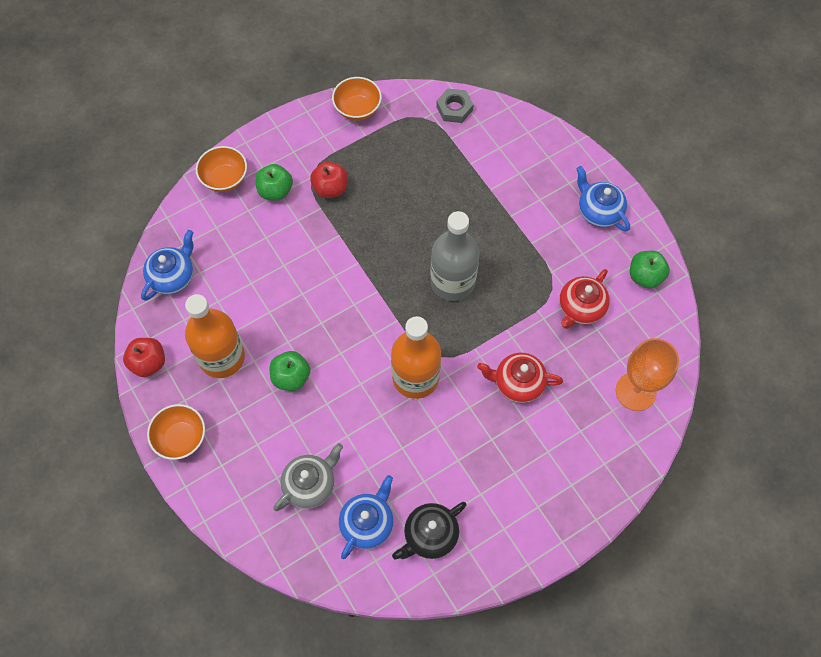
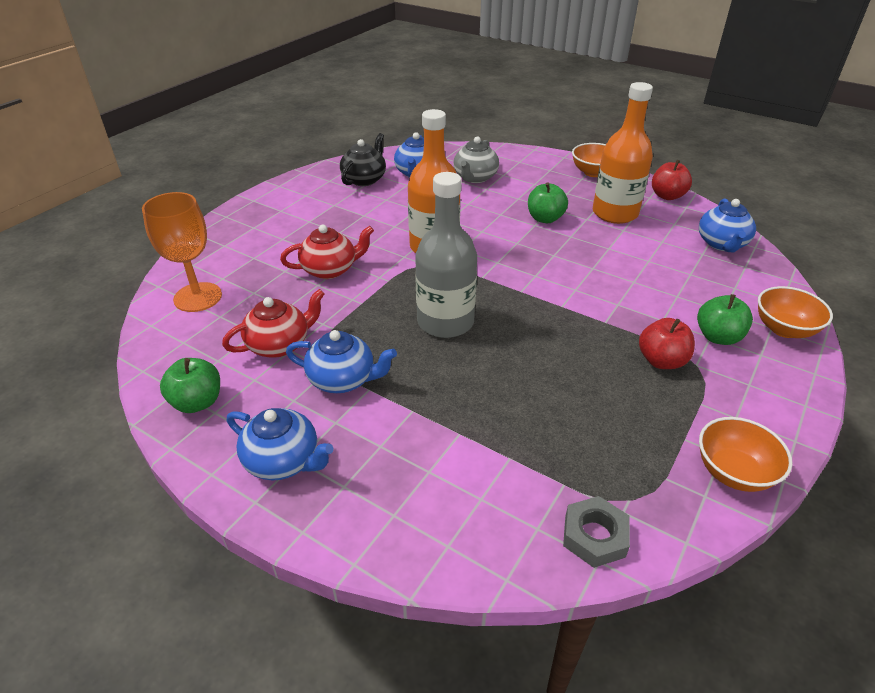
camera: 155 degrees right, 25 degrees down
(545, 257) = (343, 379): none -> blue teapot
(580, 308) = (280, 344): red teapot -> red teapot turned 45 degrees clockwise

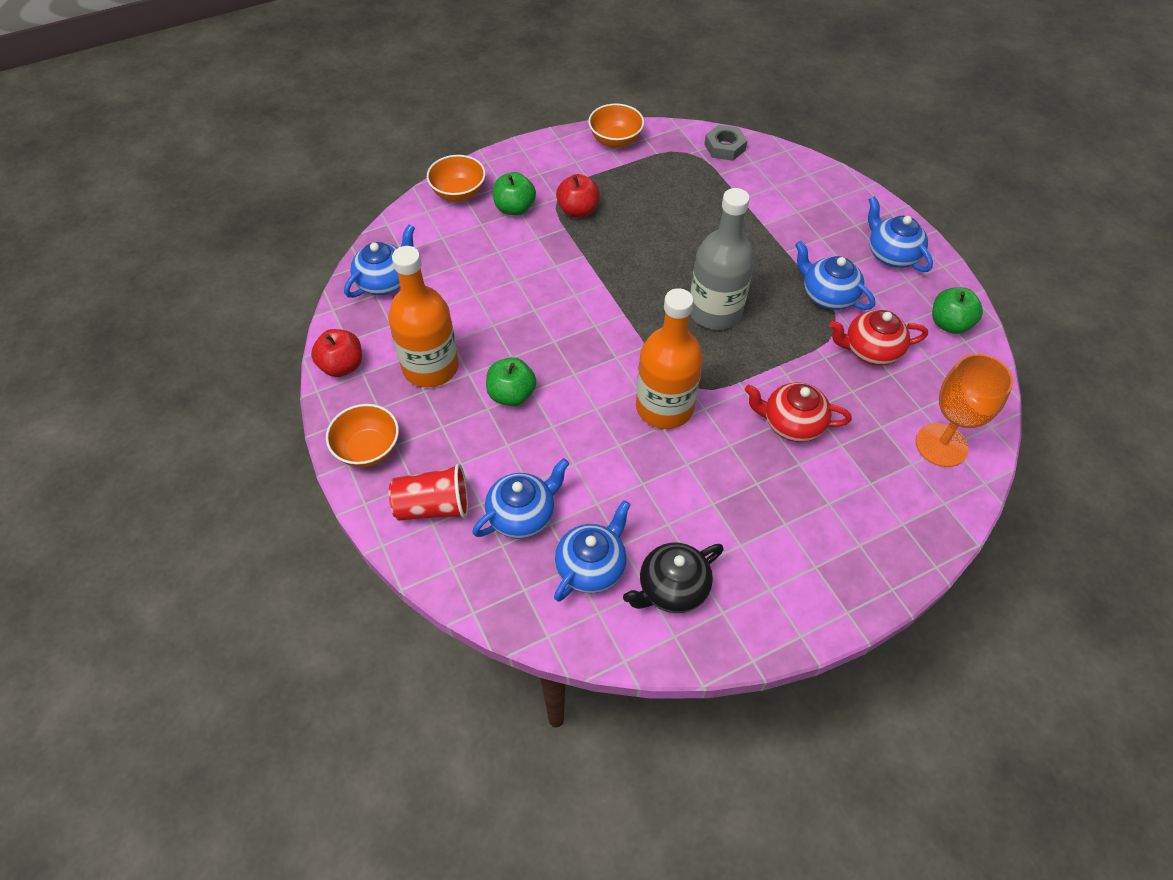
camera: 150 degrees left, 15 degrees up
(475, 178) = (522, 515): grey teapot -> blue teapot
(527, 166) = (433, 506): none -> red cup

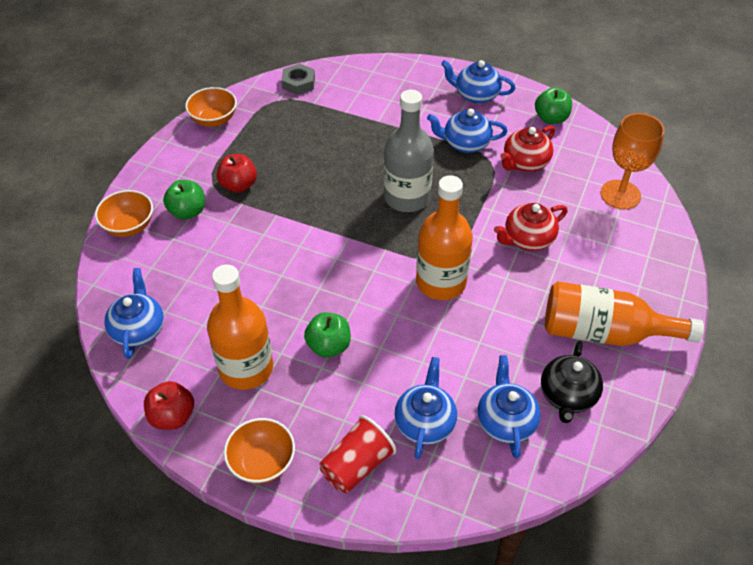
camera: 40 degrees left, 5 degrees down
(772, 561) = (605, 332): none -> orange bottle

